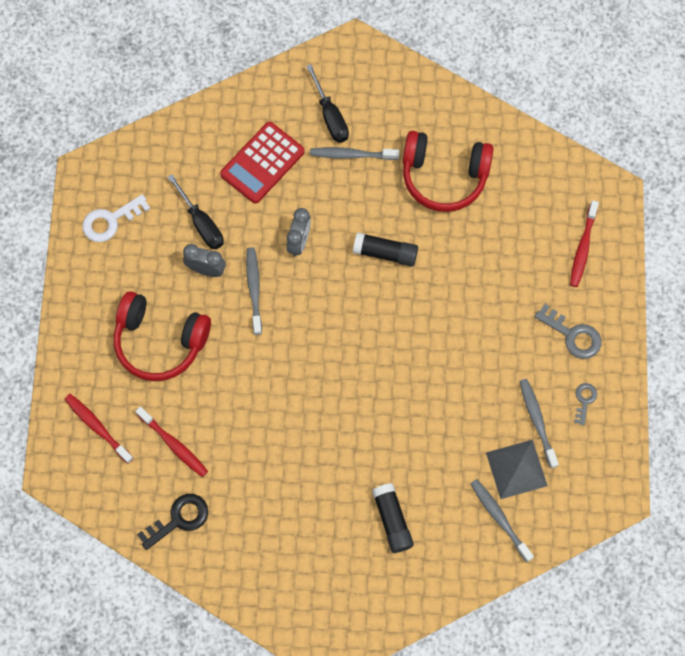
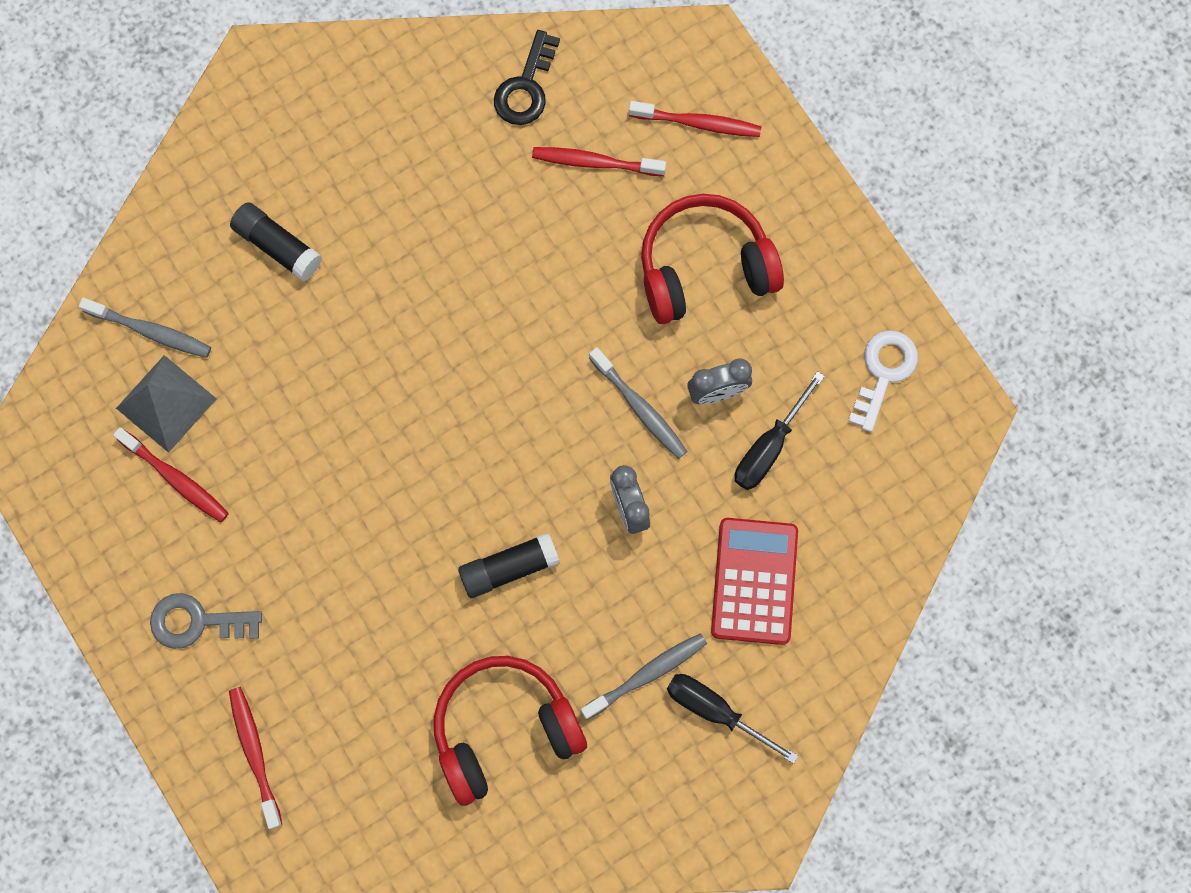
camera: 145 degrees right, 5 degrees up
(201, 223) = (769, 447): black screwdriver -> black screwdriver turned 75 degrees counterclockwise
(537, 422) = (175, 478): grey toothbrush -> red toothbrush
(584, 400) = (132, 545): grey key -> none

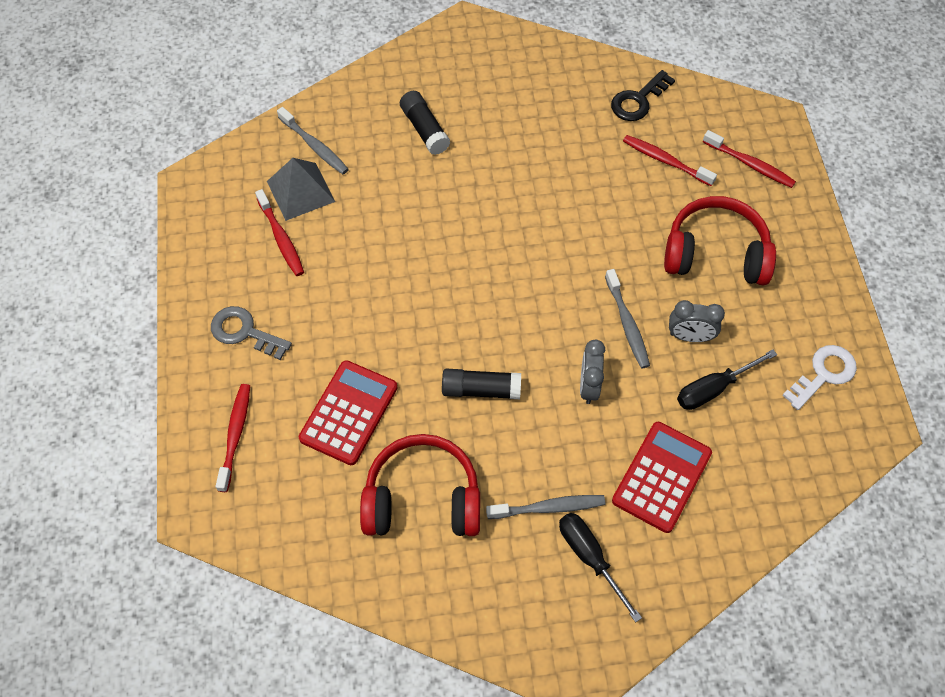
camera: 25 degrees right, 15 degrees down
(371, 666) = (348, 413): none -> red calculator

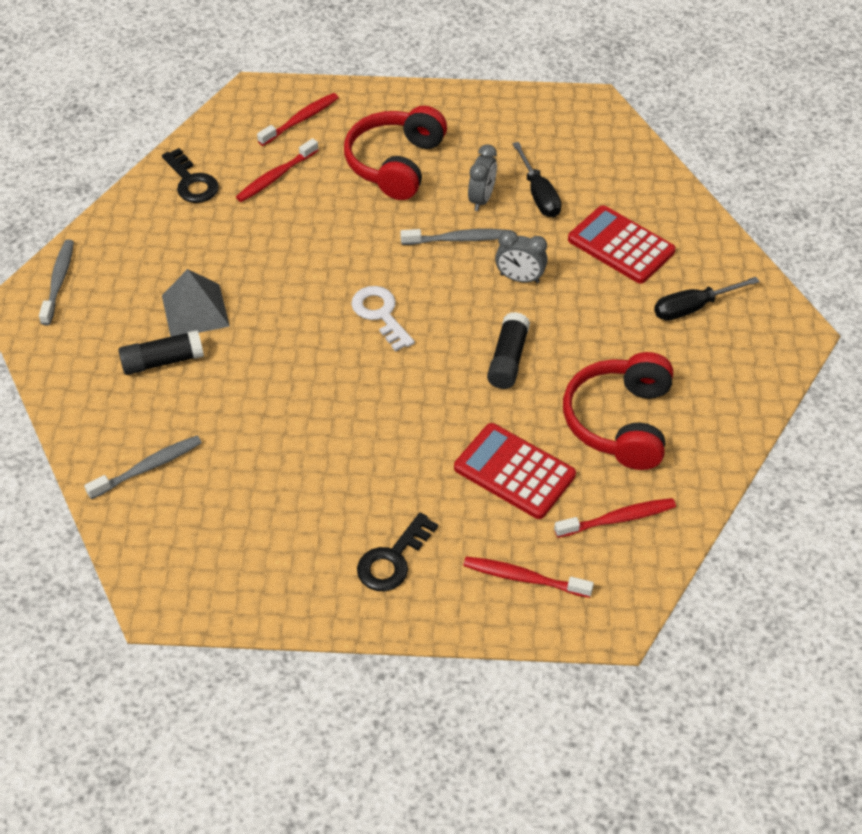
camera: 80 degrees left, 10 degrees down
(244, 332) = (393, 559): grey key -> black key
(281, 238) = (272, 513): red toothbrush -> red toothbrush (617, 519)
(300, 191) = (211, 488): grey pyramid -> grey pyramid (195, 310)
(548, 507) = (641, 328): grey toothbrush -> grey toothbrush (58, 282)
(823, 374) = (537, 123): white key -> white key (380, 314)

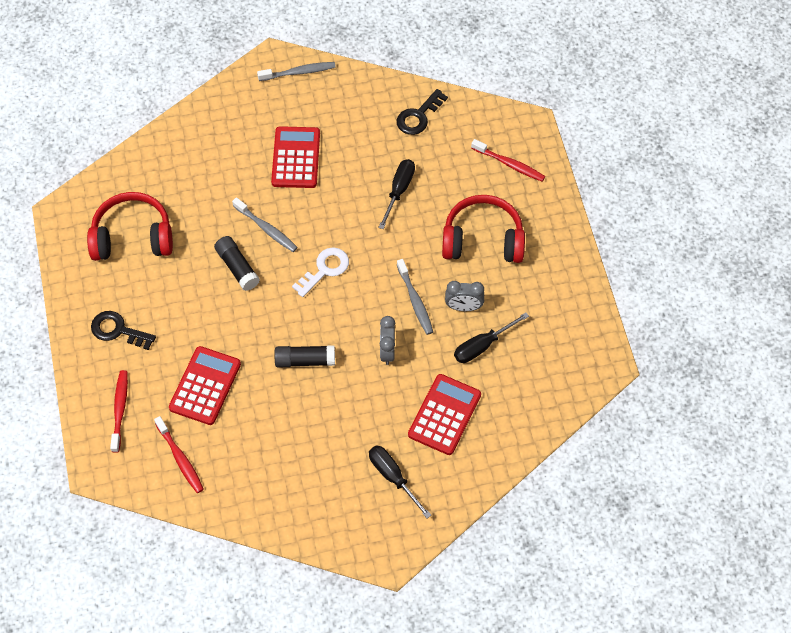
camera: 75 degrees right, 10 degrees up
(147, 467) = (157, 174): grey toothbrush -> grey toothbrush (266, 228)
(162, 361) = (246, 154): black glue stick -> black glue stick (237, 267)
(195, 310) = (295, 158): grey pyramid -> red calculator
(276, 176) = (442, 166): red toothbrush -> none
(293, 222) = (399, 190): none -> black screwdriver
(620, 422) = (266, 445): red headphones -> red headphones (132, 237)

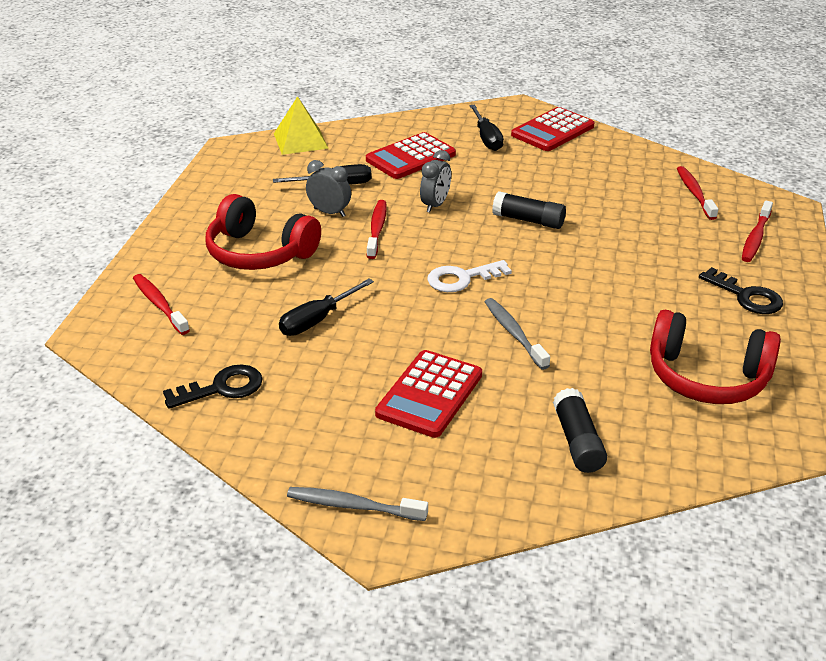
camera: 155 degrees left, 25 degrees down
(205, 386) = (650, 230): red calculator -> red calculator (553, 131)
(237, 267) = (570, 309): black glue stick -> black glue stick (577, 441)
(415, 300) = (377, 229): grey toothbrush -> red toothbrush
(556, 401) = (300, 141): none -> yellow pyramid

